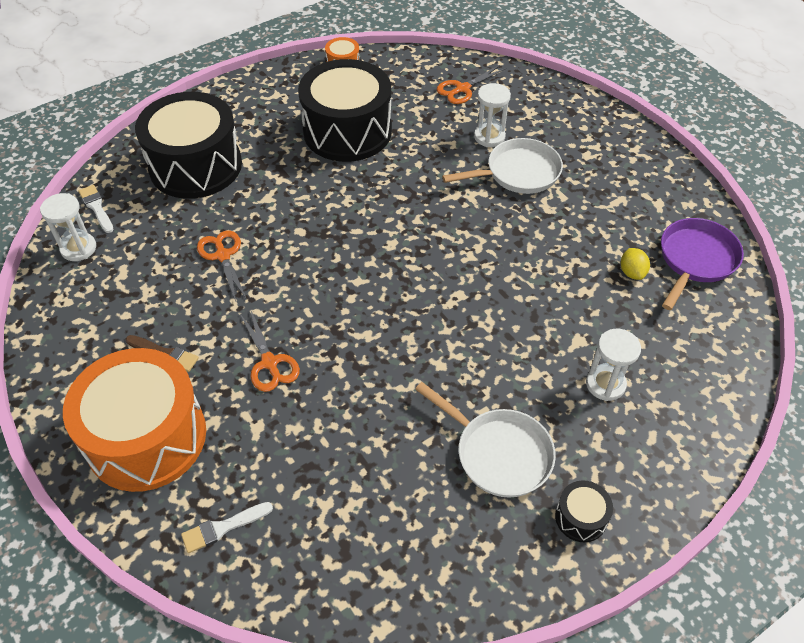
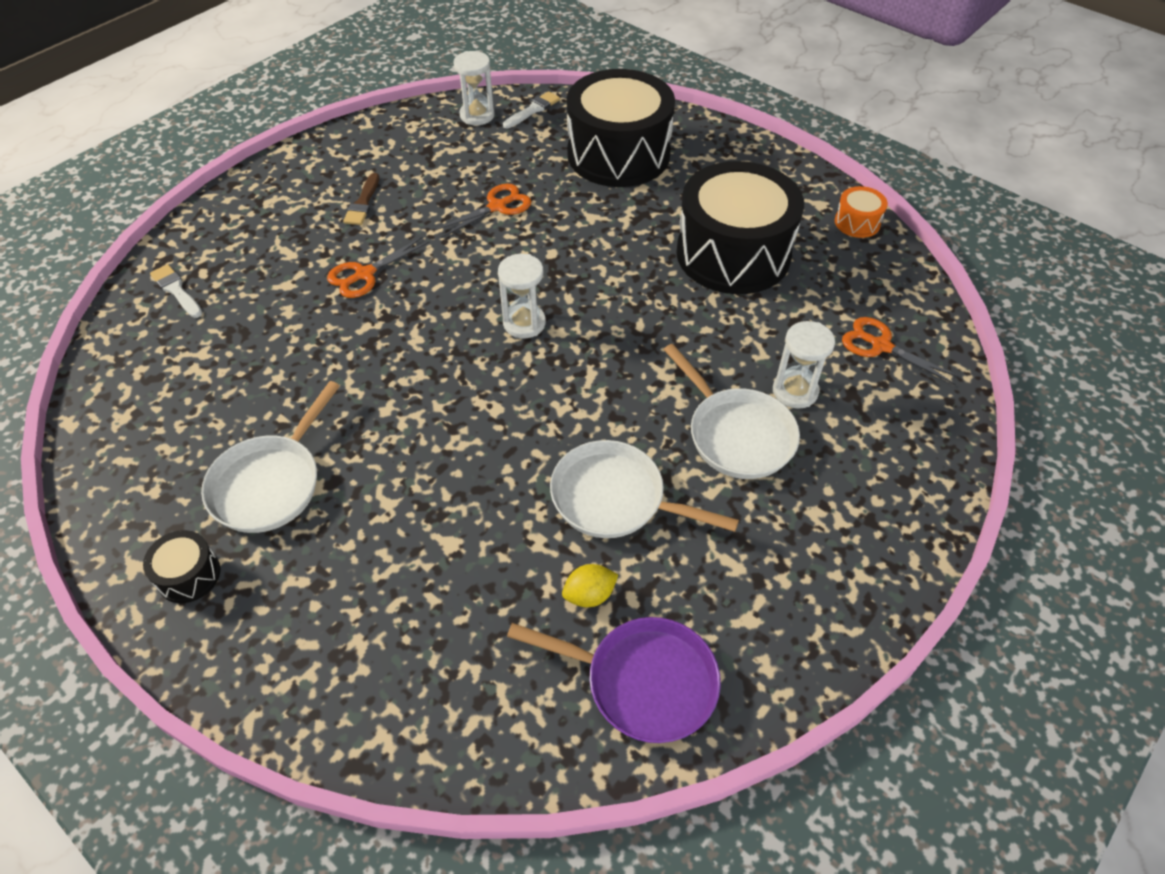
camera: 75 degrees right, 0 degrees up
(146, 437) = (268, 218): orange drum -> none
(558, 244) = (615, 498): none -> white pan
(605, 384) = (384, 581): white hourglass -> white hourglass (524, 323)

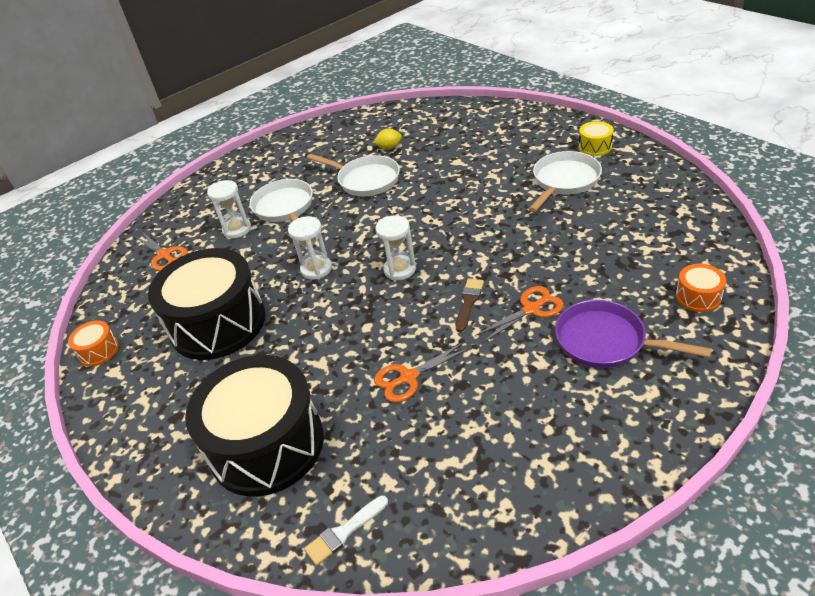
camera: 165 degrees left, 10 degrees down
(176, 290) = (698, 297): white brush -> orange drum
(189, 575) = (595, 147): black drum -> yellow drum
(363, 203) = (547, 386): brown brush -> brown brush (469, 302)
(477, 115) = (419, 525): white hourglass -> white hourglass (316, 269)
(643, 682) = (373, 126): purple pan -> purple pan (606, 341)

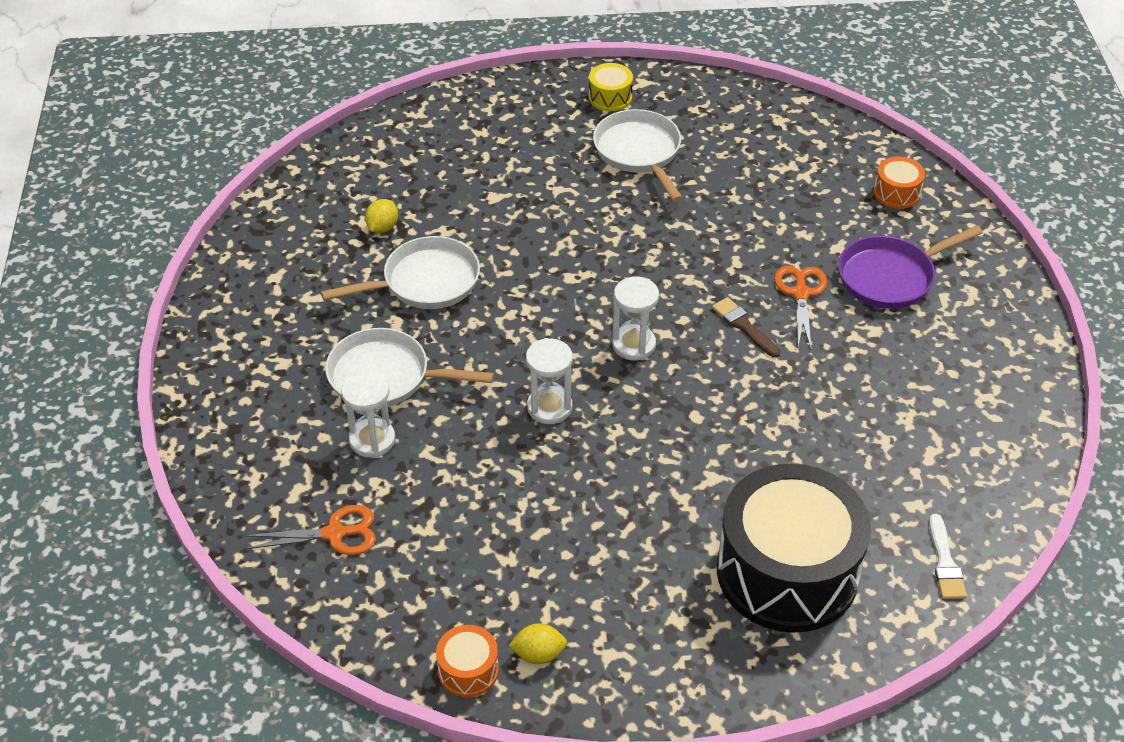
camera: 60 degrees left, 5 degrees up
(125, 370) = (538, 654): none -> yellow lemon
(218, 323) = (547, 534): black drum -> none
(408, 377) = (802, 424): orange scissors -> none

